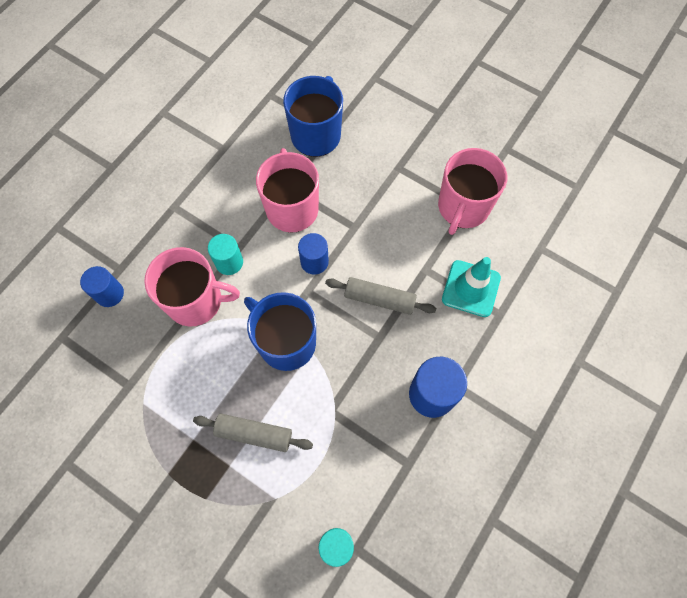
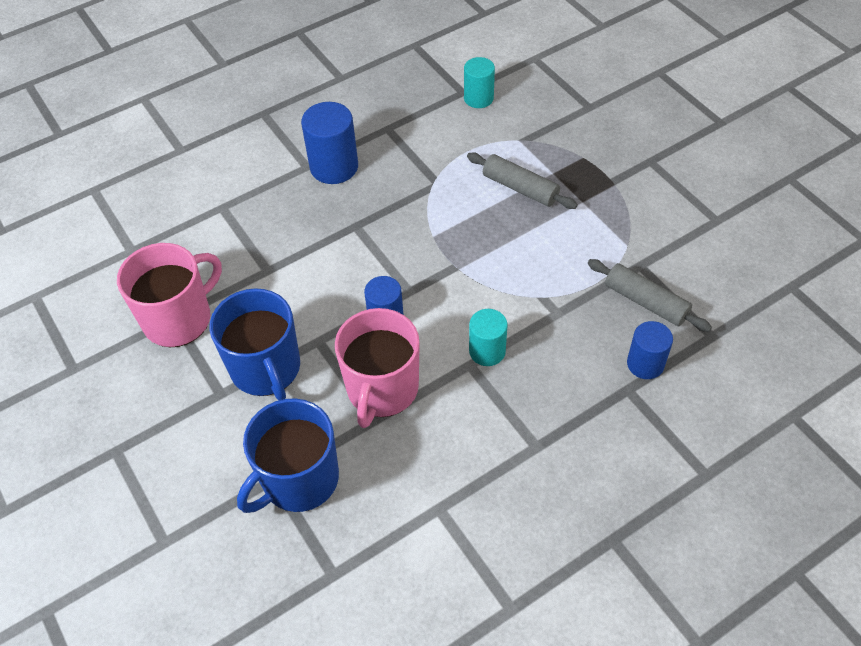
camera: 155 degrees left, 15 degrees down
(196, 301) = (541, 322): pink mug -> none
(286, 342) = (455, 251): blue mug -> blue mug (266, 369)
(379, 299) = (334, 258): grey rolling pin -> grey rolling pin (645, 302)
(471, 288) = (233, 237): turquoise traffic cone -> none

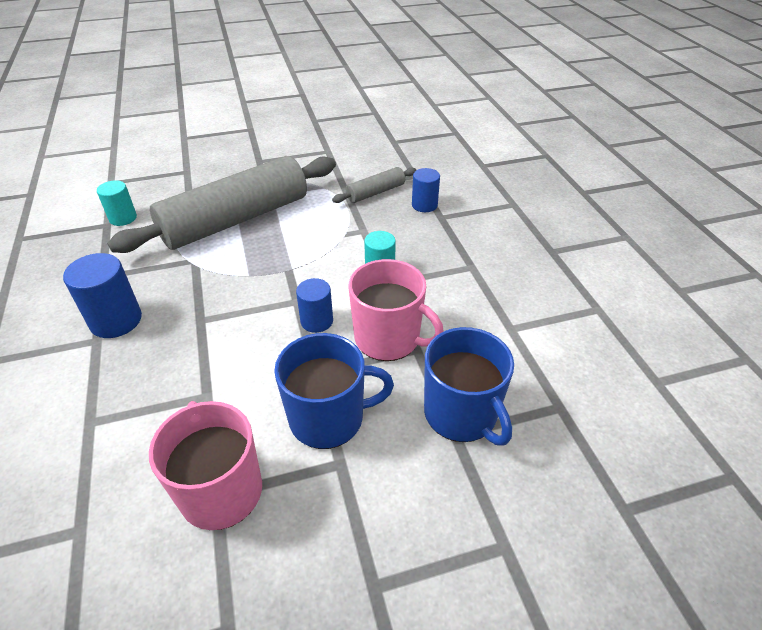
camera: 75 degrees left, 10 degrees down
(520, 188) = (236, 220): grey rolling pin -> grey rolling pin, size x2.28

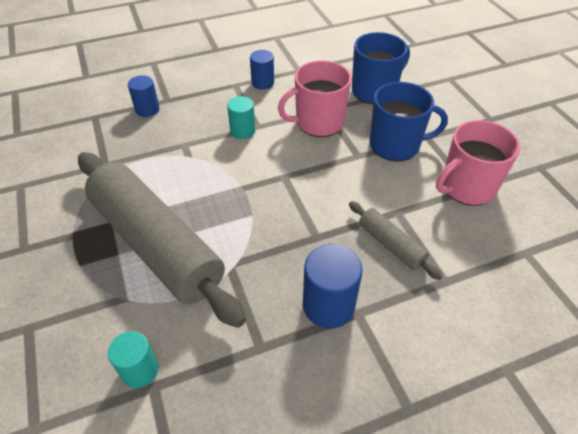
camera: 95 degrees left, 5 degrees up
(317, 321) = (306, 161): blue cylinder -> blue cylinder (262, 83)
(328, 418) = (396, 145): blue mug -> blue mug turned 105 degrees clockwise
(375, 192) = (120, 141): grey rolling pin -> grey rolling pin (391, 245)
(388, 338) = (318, 122): pink mug -> pink mug turned 135 degrees counterclockwise

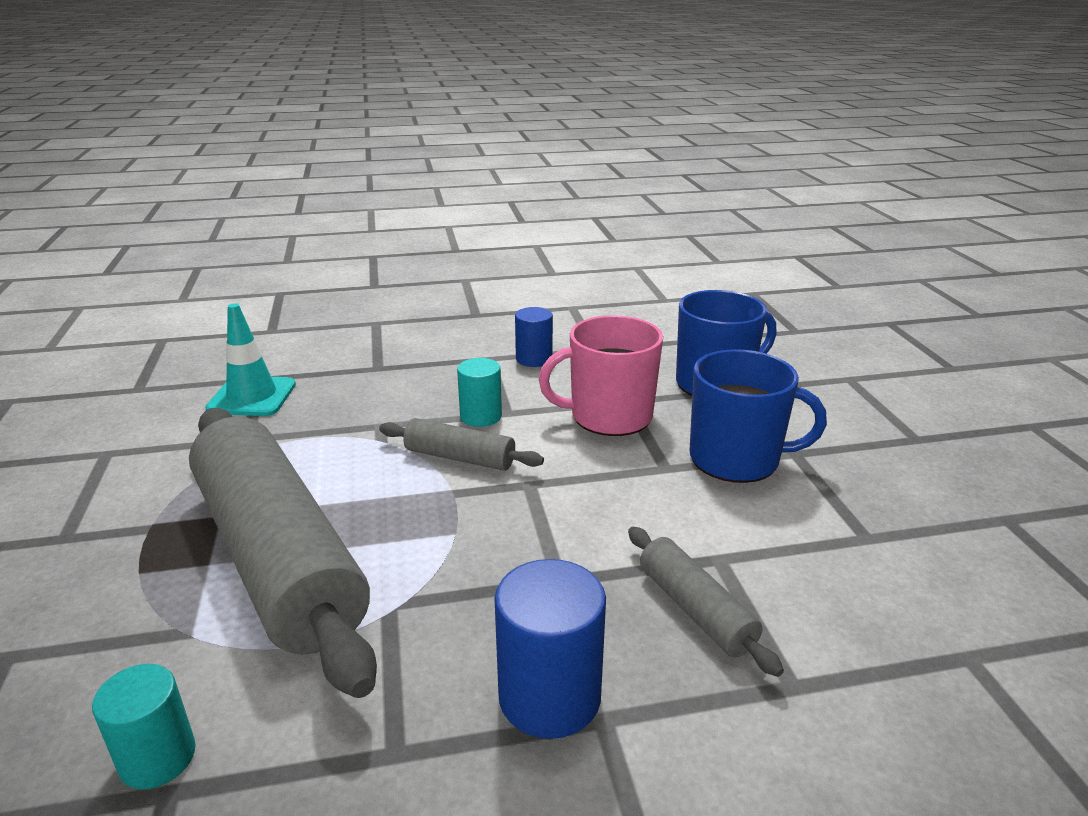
camera: 10 degrees right, 20 degrees down
(95, 132) = (252, 397): none -> turquoise traffic cone
(147, 109) = (343, 376): blue cylinder -> none
(239, 163) = (460, 457): none -> grey rolling pin
(466, 187) = (858, 534): pink mug -> none

